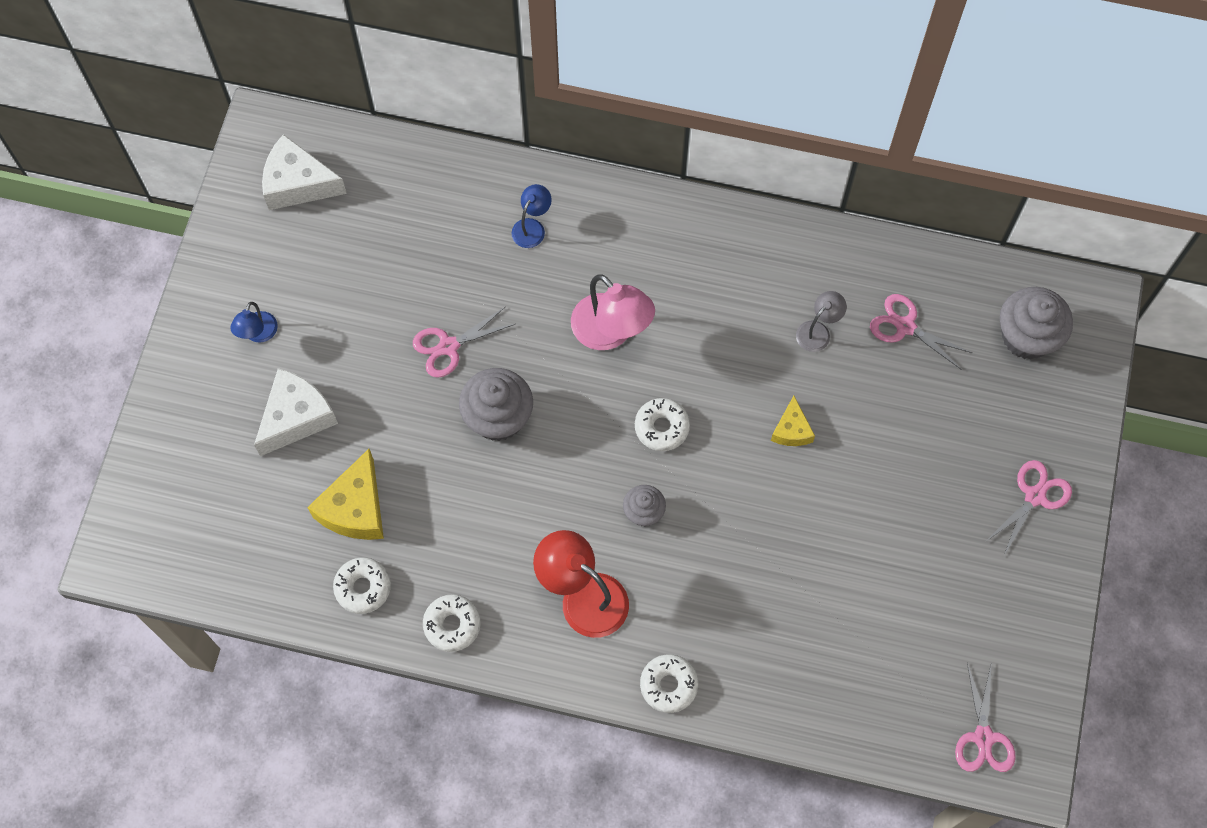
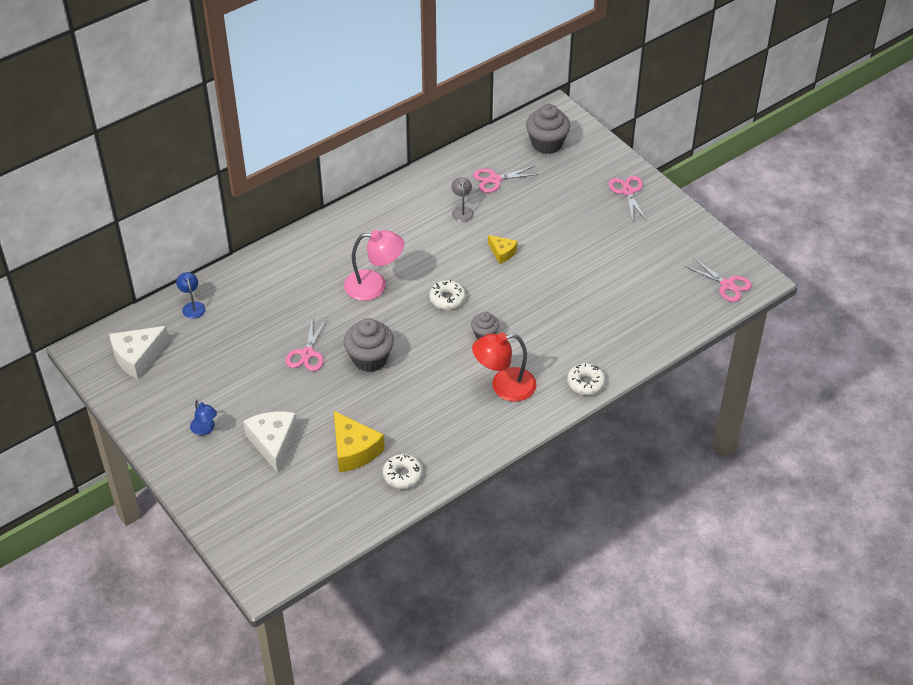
camera: 50 degrees left, 20 degrees down
(452, 625) = (463, 450): white donut -> none
(532, 227) = (280, 279): blue lamp -> blue lamp (192, 306)

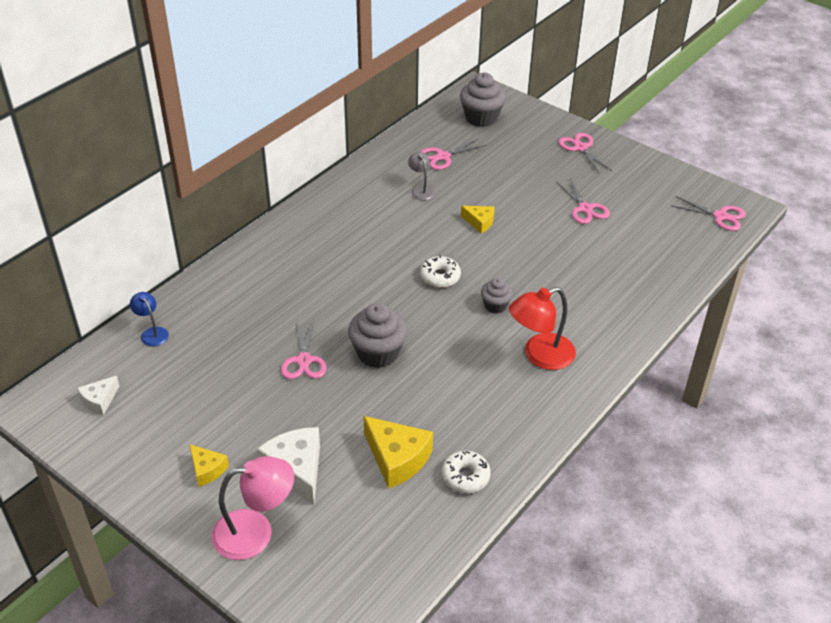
camera: 15 degrees left, 5 degrees down
(138, 357) = (99, 400): white cheese -> white cheese, size x0.57
(205, 429) = (207, 470): blue lamp -> yellow cheese
(374, 285) = (355, 276): pink lamp -> pink lamp (255, 532)
(585, 383) = (625, 336): white donut -> none
(604, 255) = (585, 209): none -> pink scissors

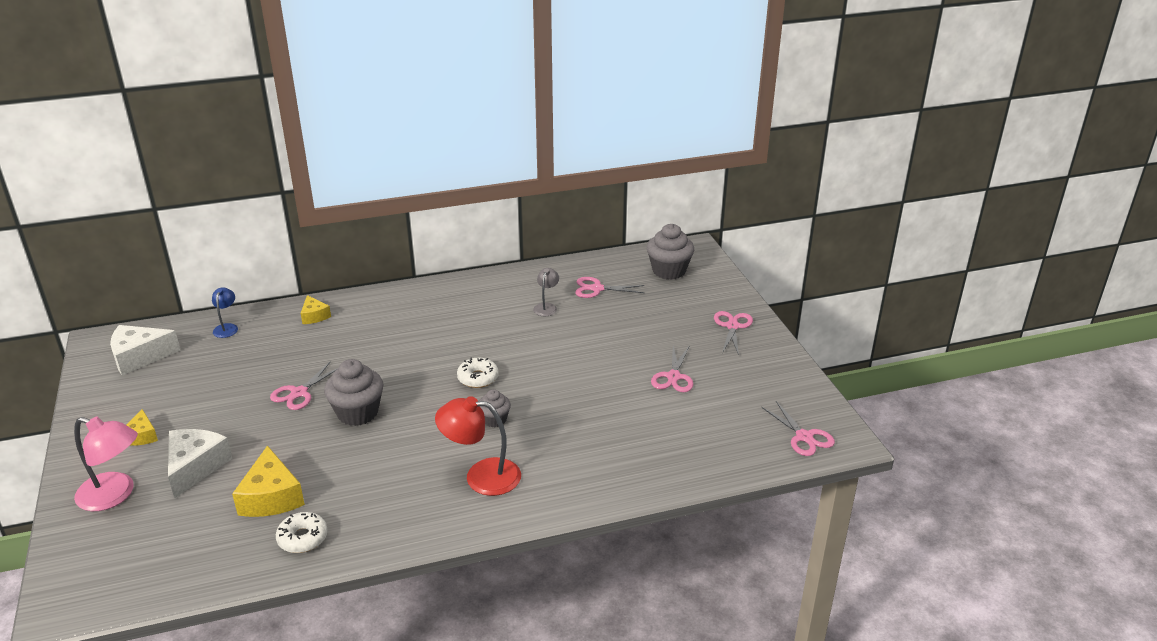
camera: 35 degrees right, 10 degrees down
(99, 400) = (139, 357): white cheese -> white cheese, size x1.75
(479, 222) = (564, 350): yellow cheese -> yellow cheese (314, 316)

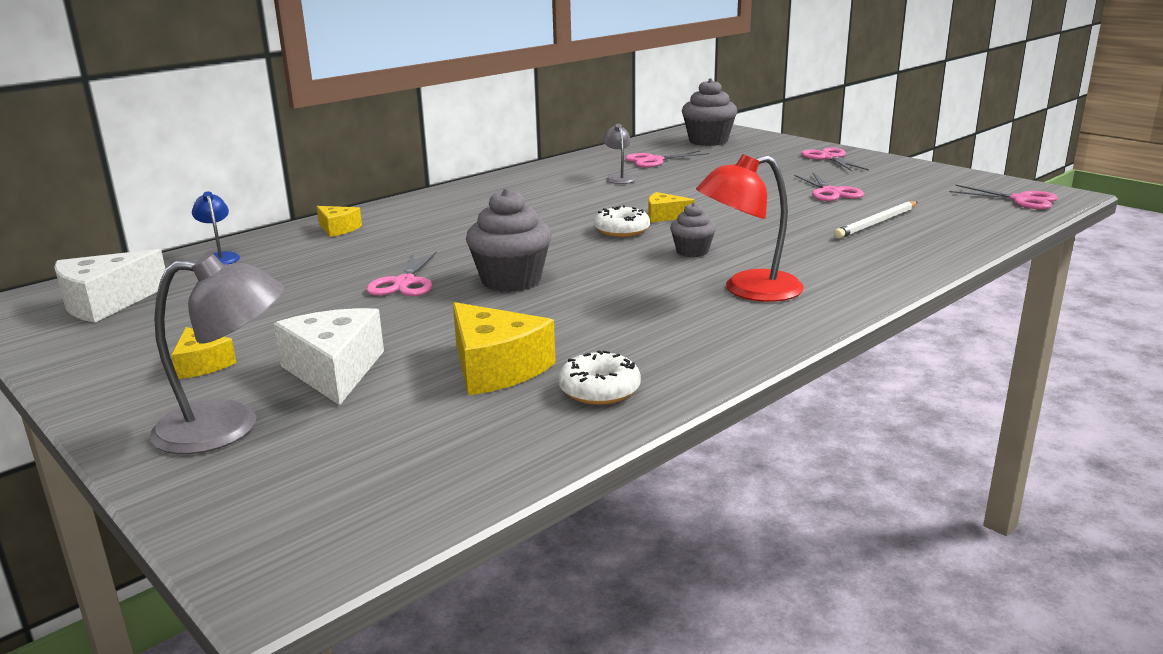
camera: 25 degrees left, 10 degrees down
(115, 495) = (228, 427): pink lamp -> grey lamp
(523, 369) = (664, 216): none -> yellow cheese
(656, 429) = (877, 223): none -> white pencil

